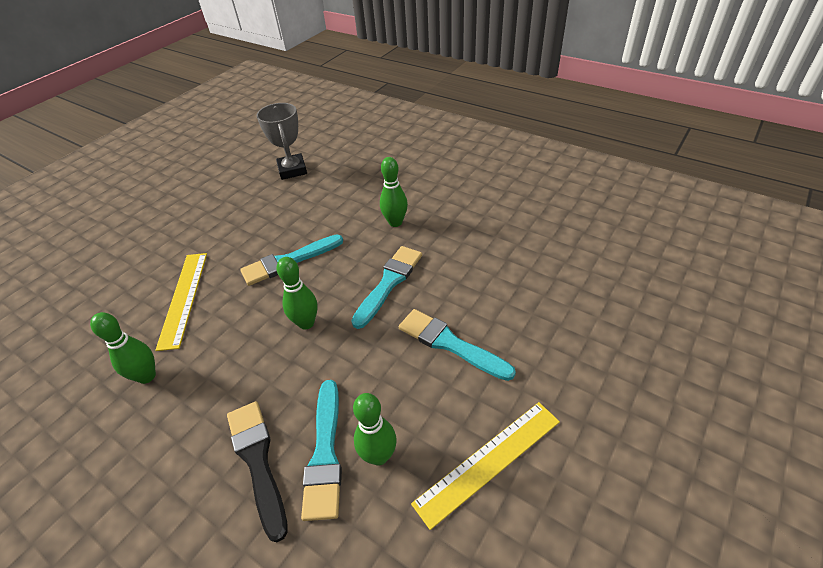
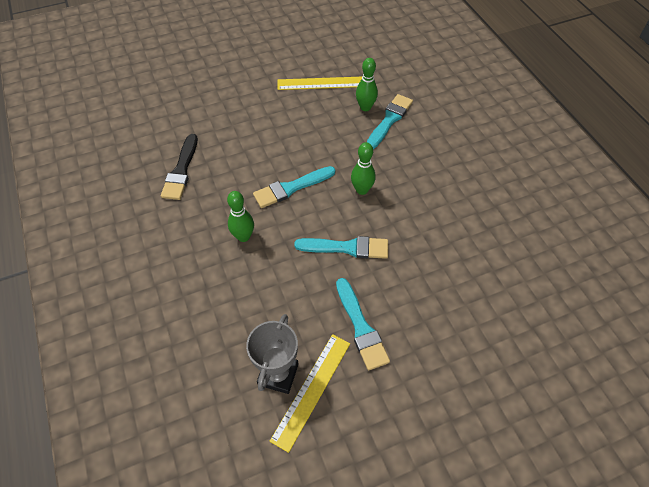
camera: 150 degrees left, 10 degrees up
(147, 376) = (476, 209): green bowling pin -> none
(183, 298) = (439, 259): yellow ruler -> yellow ruler (312, 390)
(258, 461) = (423, 132): black brush -> black brush (181, 170)
(450, 344) = (290, 133): turquoise brush -> turquoise brush (360, 327)

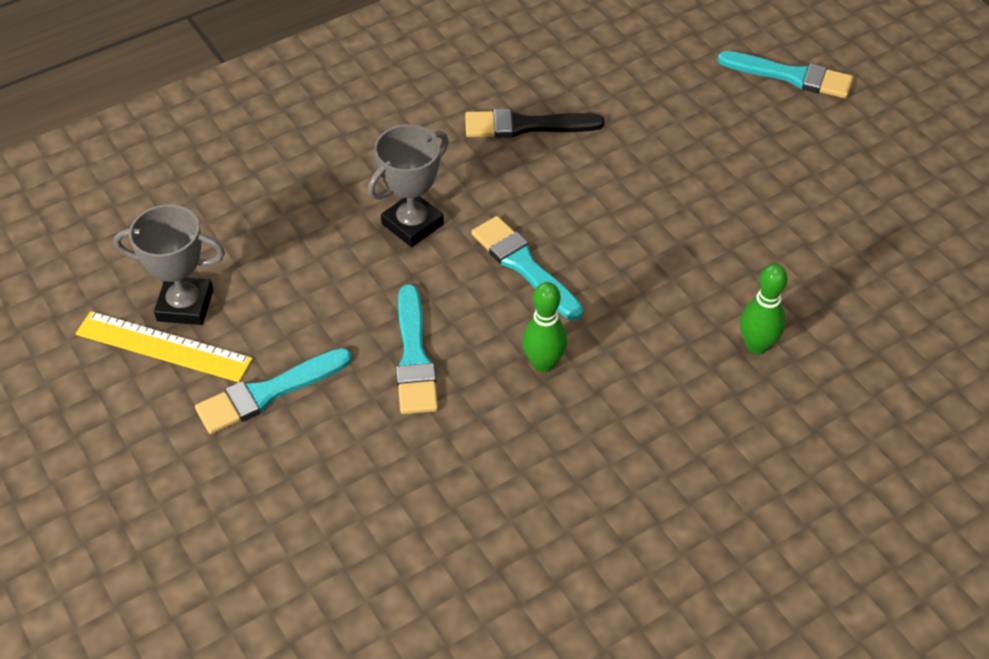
camera: 80 degrees right, 5 degrees down
(243, 236) = (412, 224): green bowling pin -> grey trophy
(320, 83) = (798, 267): yellow ruler -> none
(389, 120) = (734, 388): turquoise brush -> turquoise brush (790, 76)

